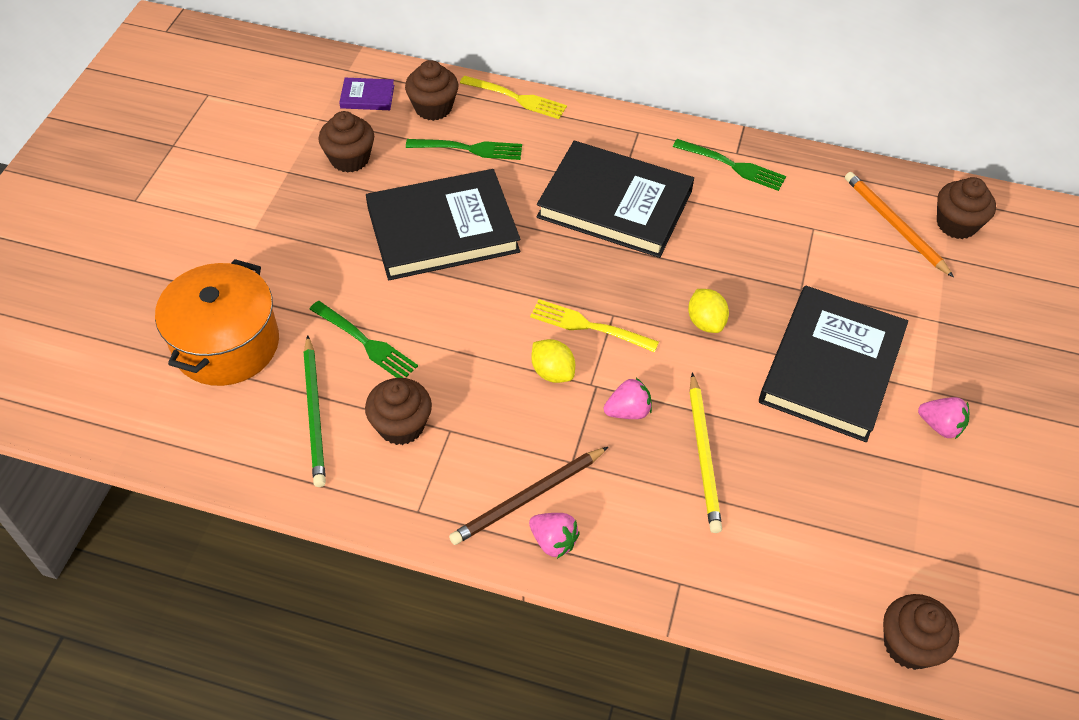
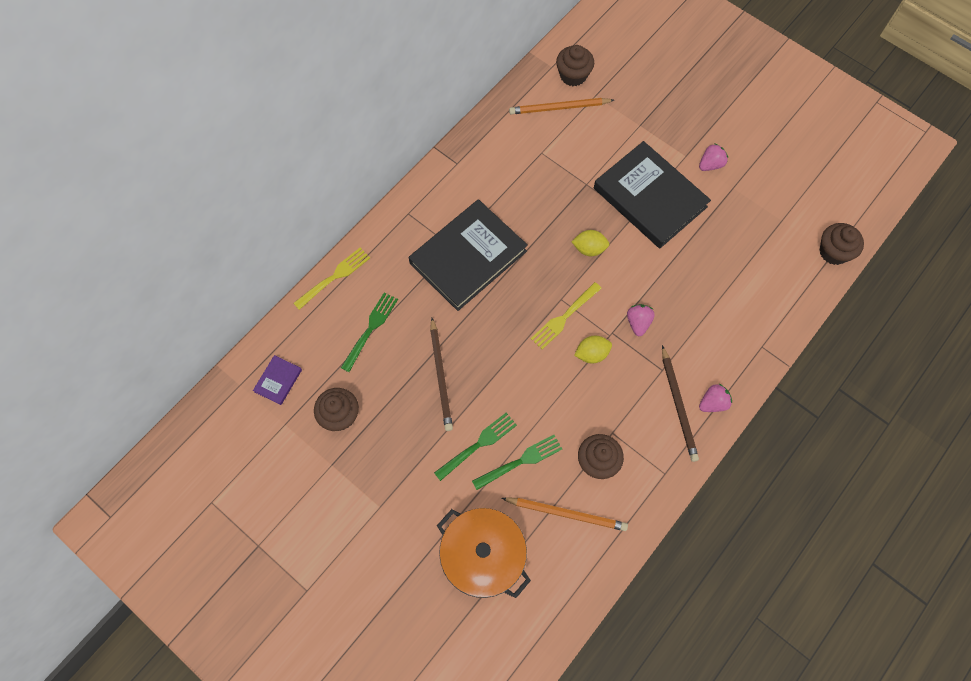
camera: 65 degrees left, 15 degrees up
(315, 413) = (566, 513): green pencil -> orange pencil
(433, 108) = (315, 338): brown cupcake -> none
(442, 229) = (441, 375): black book -> brown pencil
(703, 454) = (684, 295): yellow pencil -> none
(733, 166) = (467, 171): green fork -> green fork (478, 445)

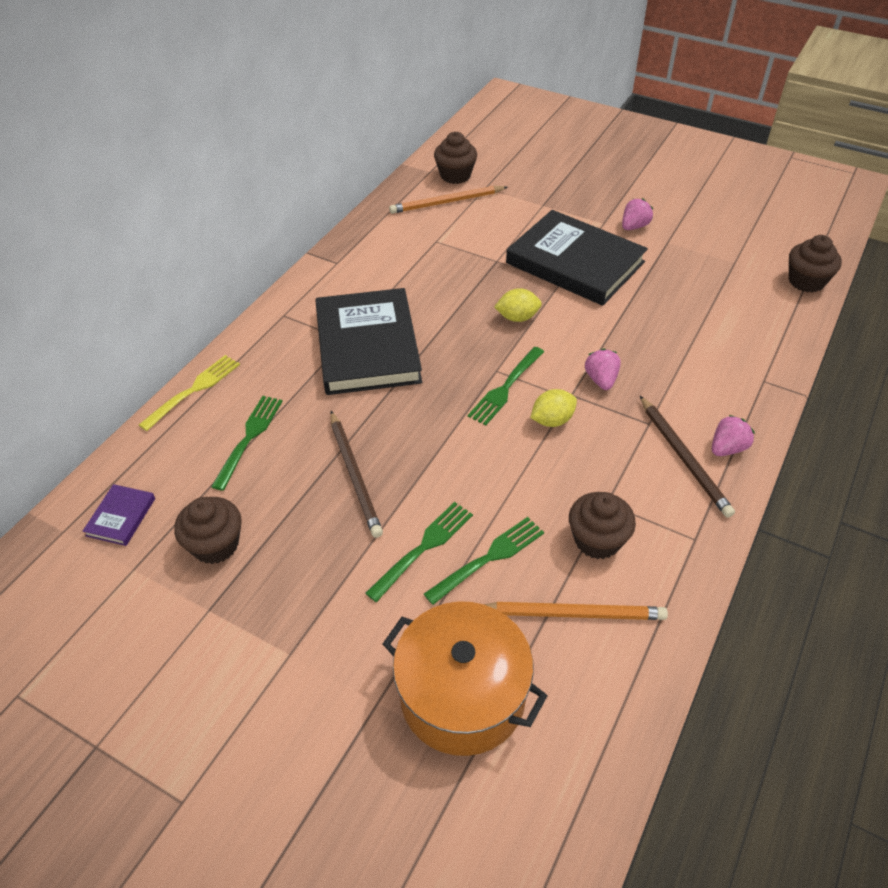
camera: 10 degrees left, 20 degrees down
(468, 257) = (367, 346): black book -> black book turned 45 degrees counterclockwise
(564, 317) = (505, 388): yellow fork -> green fork

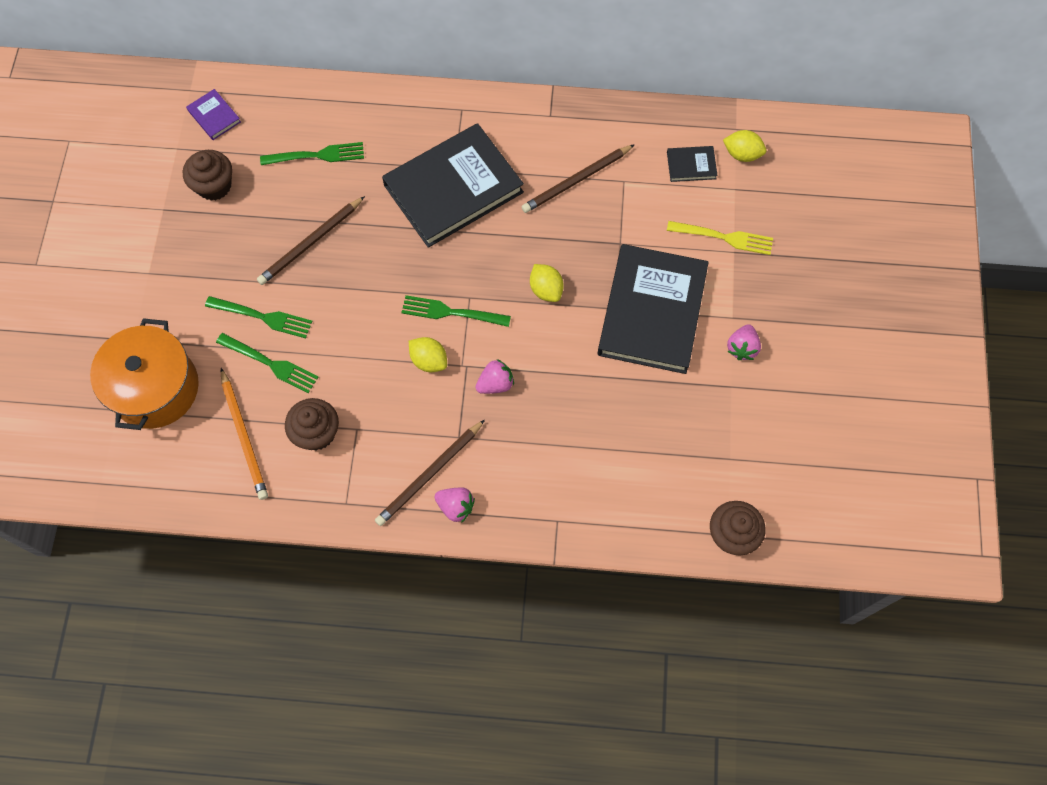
camera: 65 degrees right, 20 degrees up
(121, 517) = (214, 116): purple book -> purple book turned 60 degrees clockwise
(194, 390) = (348, 93): yellow fork -> yellow fork (724, 237)
(416, 266) = (577, 180): none -> brown pencil
(447, 202) = (691, 165): orange pencil -> black book
(455, 175) = (742, 154): brown cupcake -> yellow lemon
(634, 226) = (742, 348): pink strawberry -> pink strawberry turned 90 degrees clockwise

